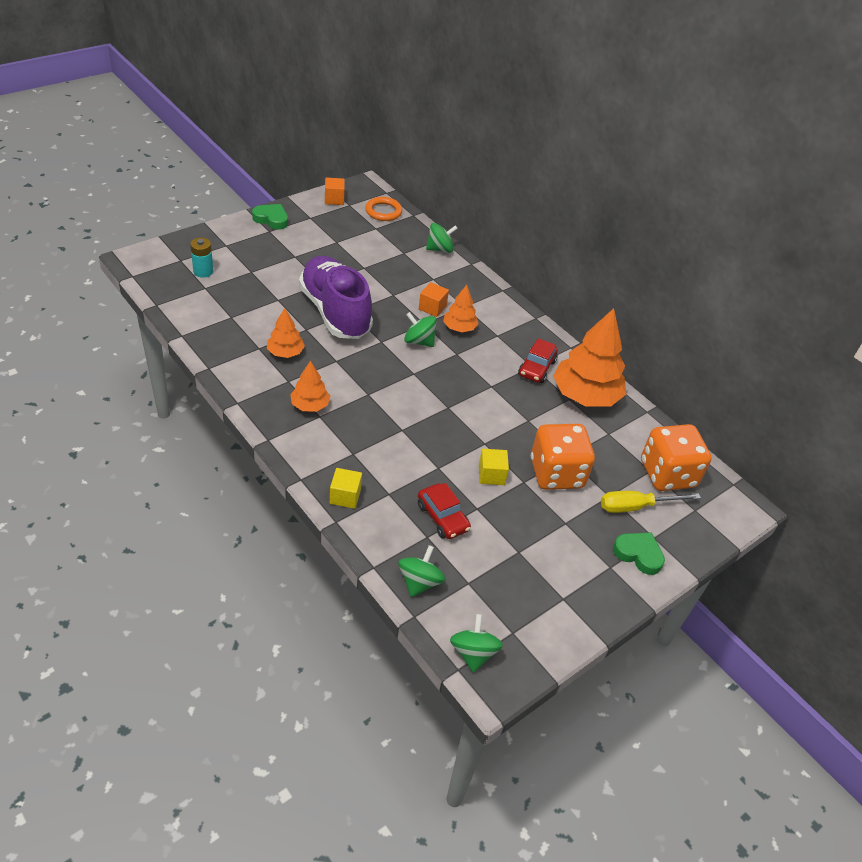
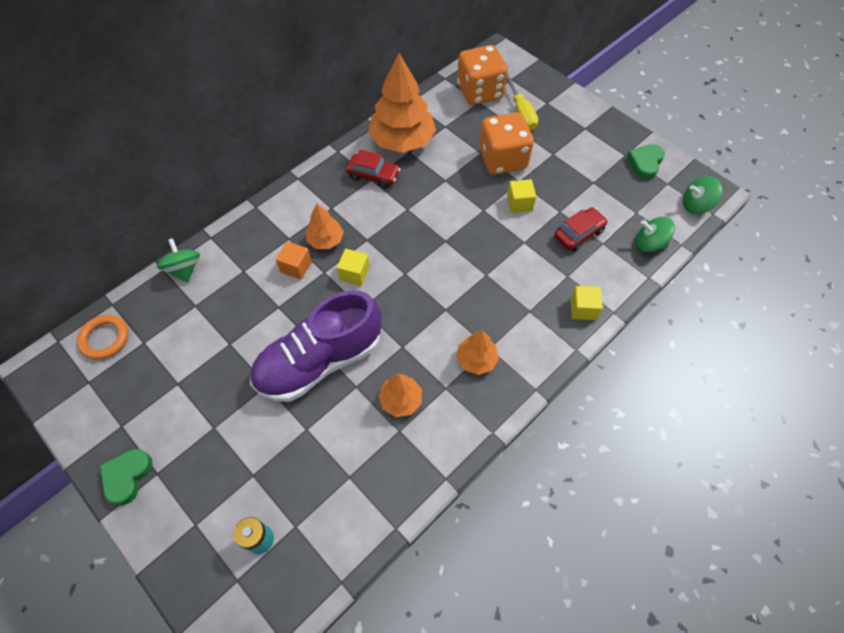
camera: 90 degrees left, 15 degrees up
(334, 199) = (75, 403): orange cube -> none
(419, 341) = (354, 273): green spinning top -> yellow cube
(638, 554) = (567, 112): green heart -> green heart (645, 163)

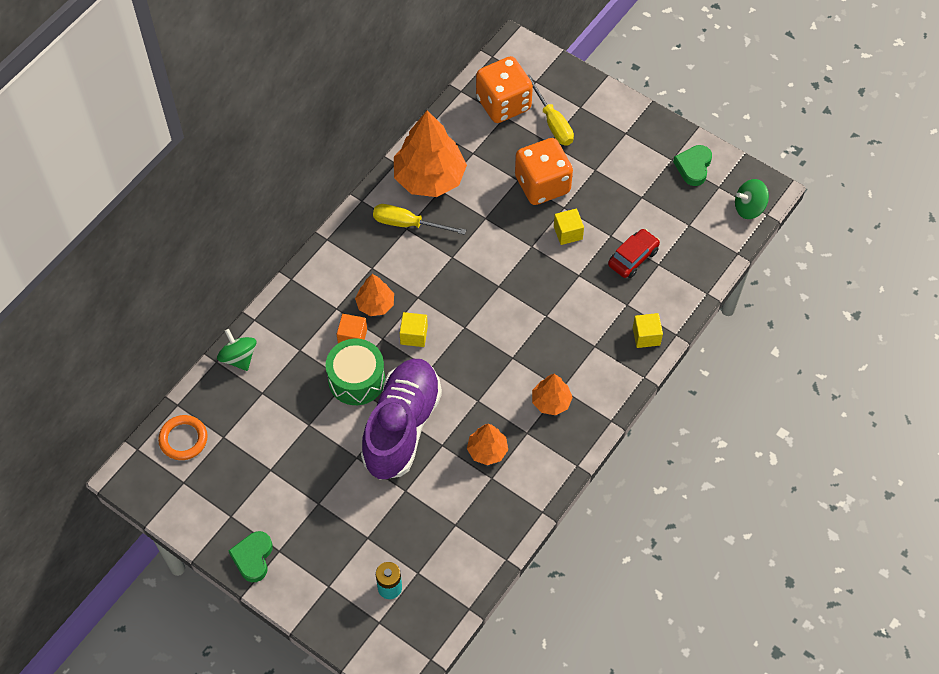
camera: 10 degrees left, 0 degrees up
(288, 307) = (356, 379): none -> green drum
(320, 361) = (402, 427): purple shoe -> purple shoe turned 150 degrees clockwise
(373, 175) = (408, 224): red car -> yellow screwdriver
(649, 243) = (705, 258): green spinning top -> none

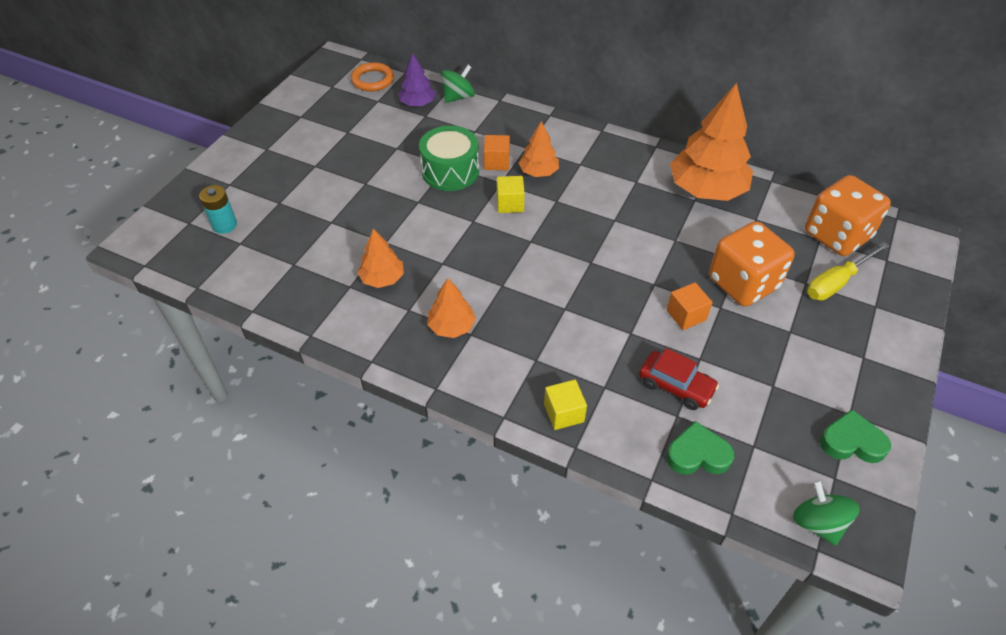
camera: 80 degrees right, 10 degrees down
(239, 398) = (417, 103): none -> purple tree
(253, 558) = (260, 135): green heart -> green heart (697, 454)
(402, 427) = (402, 209): purple shoe -> none
(408, 224) = (642, 181): yellow screwdriver -> none
(568, 233) = (686, 315): yellow cube -> orange cube

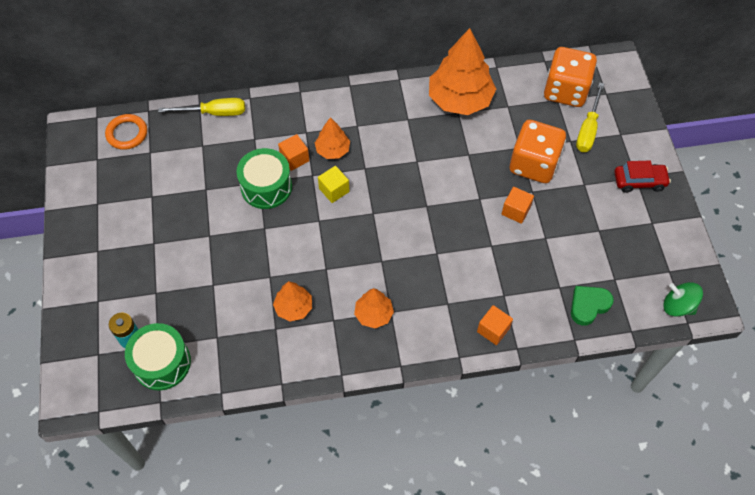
camera: 35 degrees left, 10 degrees up
(229, 258) = (162, 363): none -> green drum
(417, 103) = (186, 137): purple tree -> none
(458, 97) = (214, 113): green spinning top -> yellow screwdriver
(564, 413) = (493, 330): yellow cube -> orange cube
(676, 386) = (545, 267): red car -> red car (639, 181)
(851, 442) = (664, 241): green heart -> none

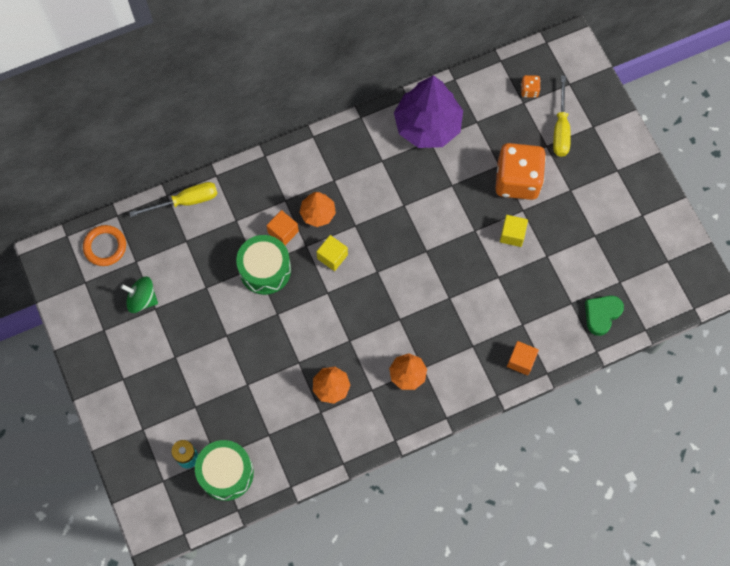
camera: 15 degrees left, 10 degrees up
(460, 99) = (427, 125): orange tree -> purple tree
(516, 211) = (512, 234): orange cube -> yellow cube
(565, 91) = (529, 90): orange dice -> orange dice, size x0.41
(639, 181) = (621, 174): red car -> none
(678, 306) = (682, 294): green spinning top -> green spinning top (142, 299)

